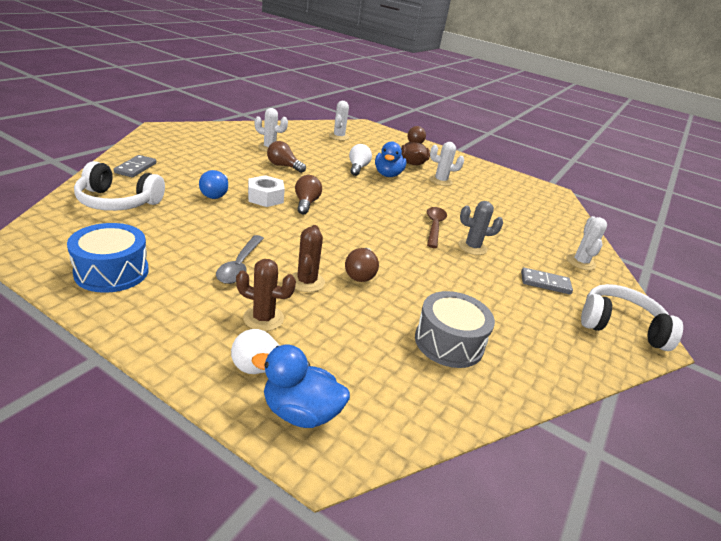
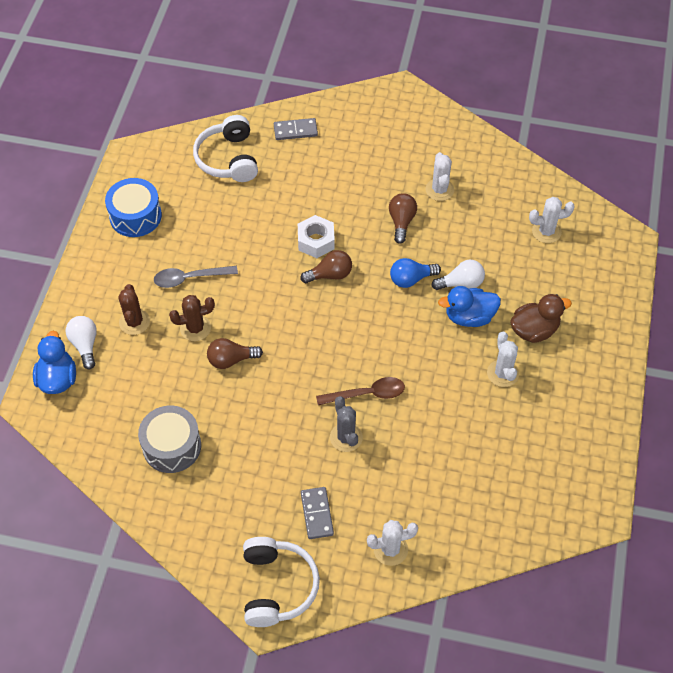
camera: 75 degrees right, 25 degrees up
(216, 194) = (293, 206): blue light bulb -> blue light bulb (411, 279)

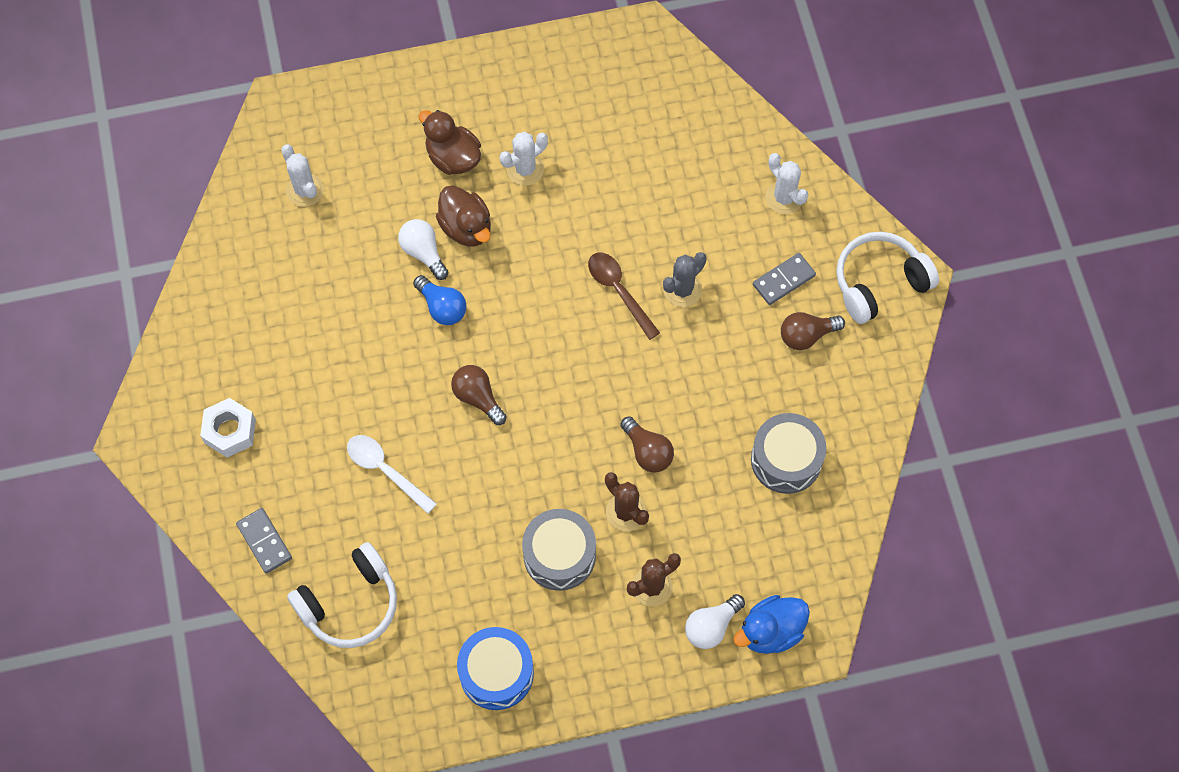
camera: 115 degrees left, 10 degrees up
(190, 278) = (559, 555): grey spoon -> grey drum
(306, 206) = (385, 470): none -> white spoon
(316, 241) = (435, 435): white nut -> white nut (230, 431)
(401, 222) = (361, 351): brown light bulb -> brown light bulb (806, 335)
(439, 190) = (291, 328): white cactus -> none
(469, 317) = (466, 228): blue duck -> brown duck

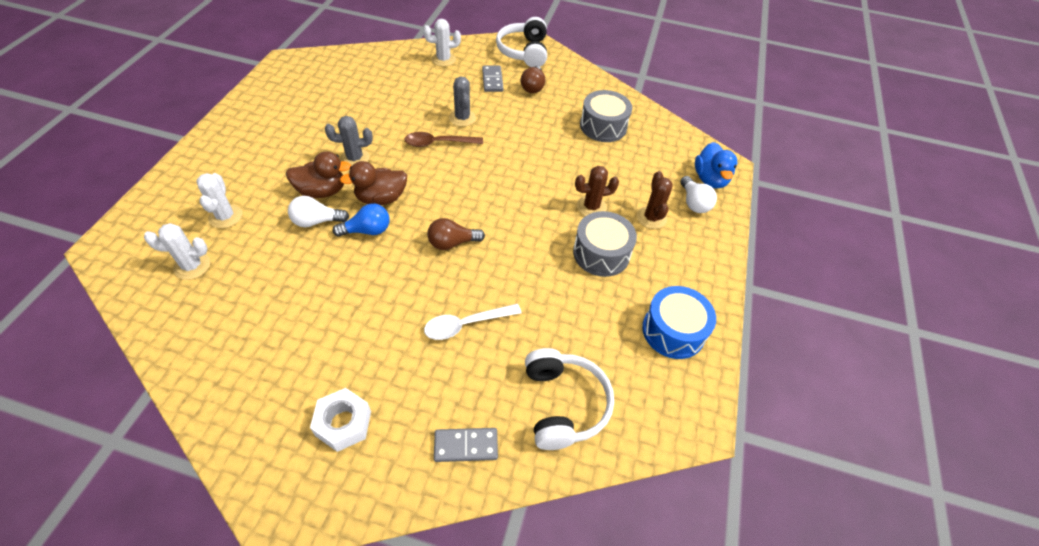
camera: 65 degrees left, 15 degrees down
(453, 157) = (265, 174): brown duck -> brown duck (381, 198)
(525, 169) = (313, 145): white cactus -> white cactus (225, 216)
(534, 224) = (355, 158): none -> grey cactus
(647, 451) = (556, 178): brown light bulb -> none

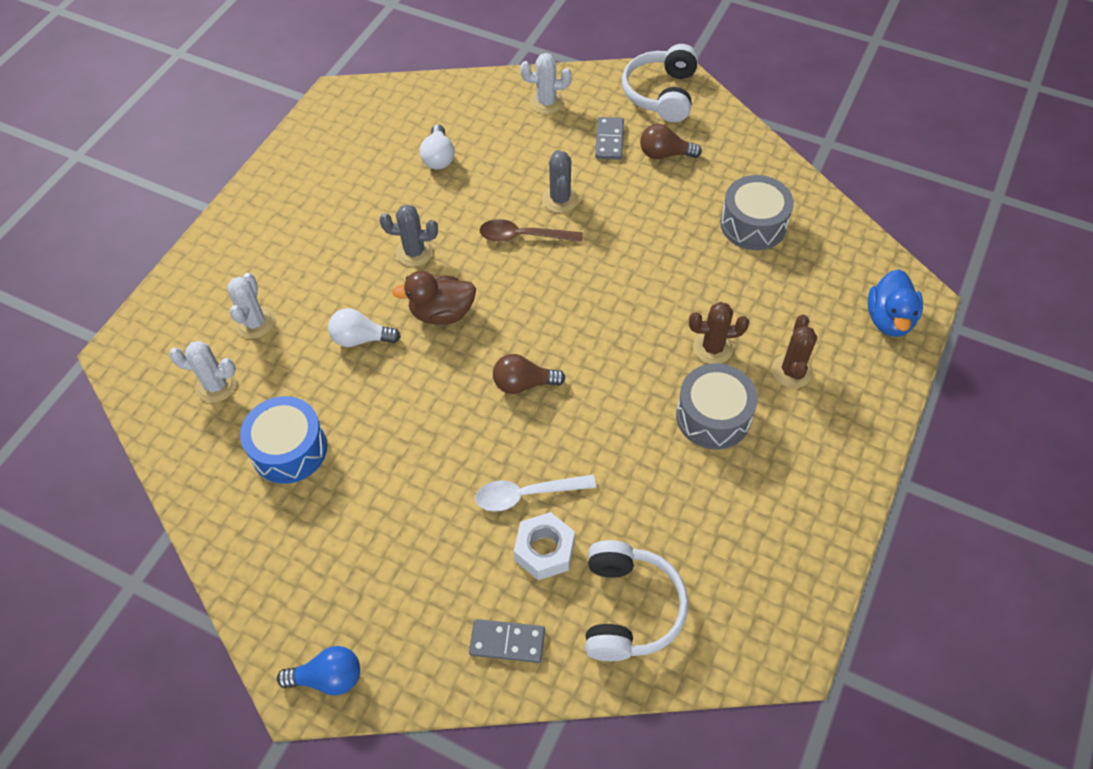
camera: 15 degrees right, 5 degrees up
(322, 191) = (370, 297): brown duck -> none
(343, 423) = (374, 598): white nut -> white nut (544, 550)
(367, 230) = (421, 357): blue light bulb -> blue light bulb (328, 677)
(533, 87) = (664, 154): brown light bulb -> brown light bulb turned 75 degrees clockwise
(673, 331) = (786, 532): blue drum -> blue drum (289, 449)
(693, 203) = (856, 354): white light bulb -> white light bulb (438, 157)

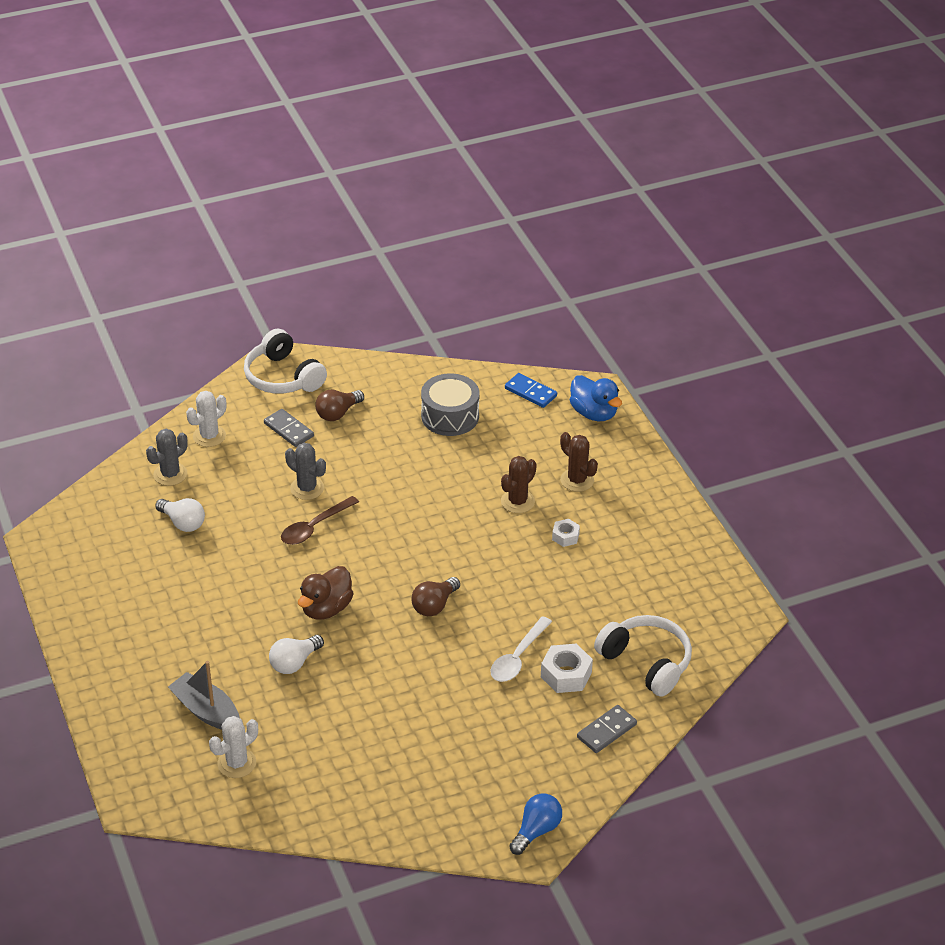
camera: 50 degrees left, 15 degrees down
(255, 323) = (206, 711): white cactus -> grey boat
(289, 449) = (341, 754): blue drum -> none
(414, 252) = (254, 589): grey cactus -> grey cactus (170, 474)
(713, 416) = (565, 536): grey drum -> white nut
(853, 255) = (530, 392): none -> blue domino

